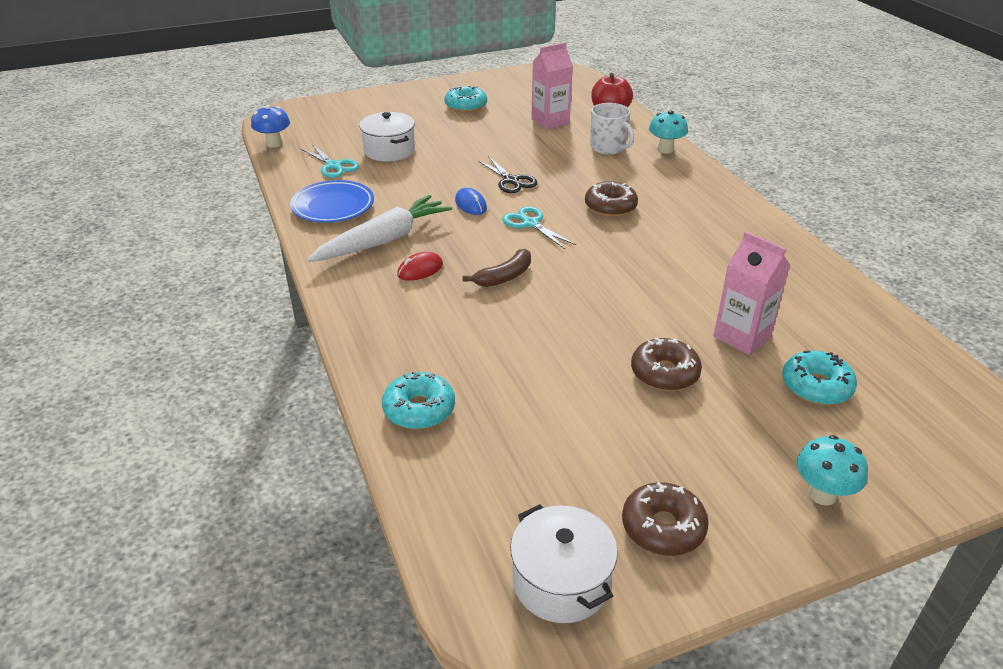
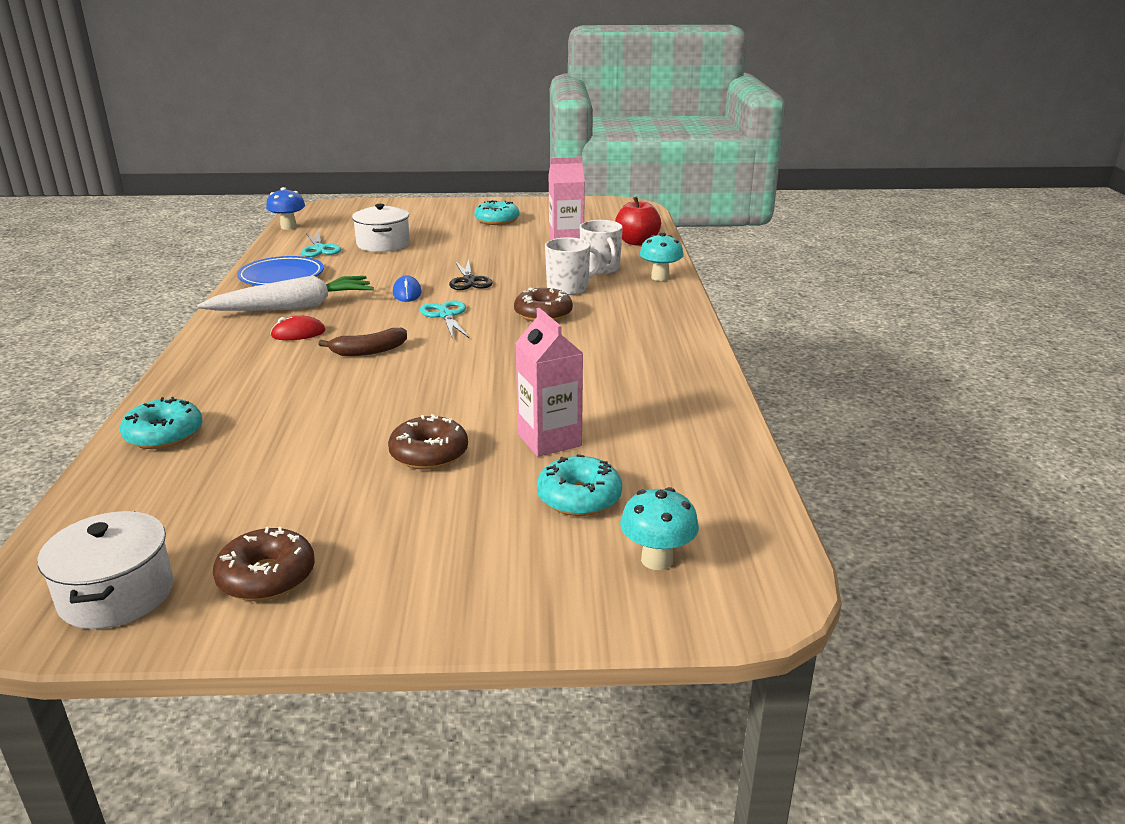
camera: 20 degrees right, 10 degrees down
(603, 174) = (568, 288): none -> white mug
(822, 494) = (467, 591): turquoise mushroom -> turquoise mushroom (657, 560)

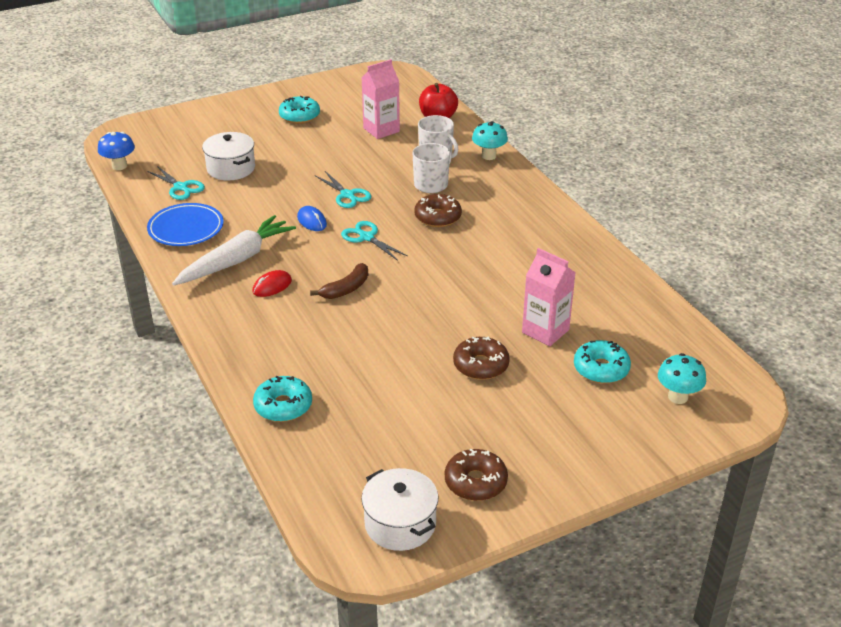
camera: 25 degrees left, 10 degrees up
(469, 281) = (347, 195): black scissors -> turquoise scissors

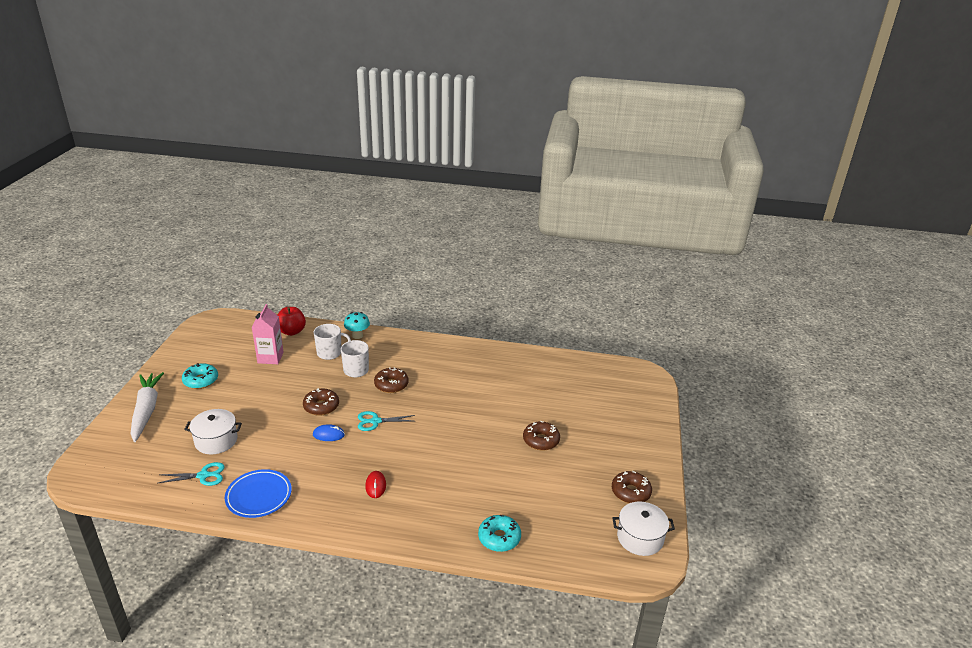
camera: 55 degrees left, 5 degrees down
(119, 166) = (126, 495): blue mushroom -> none
(236, 260) = (327, 489): white carrot -> white carrot (146, 410)
(346, 289) = (416, 455): brown banana -> none
(347, 195) = (321, 406): turquoise scissors -> brown donut
(545, 331) = (536, 403): pink carton -> none
(601, 369) = (584, 402): turquoise donut -> none
(678, 397) = (626, 391): turquoise mushroom -> none

